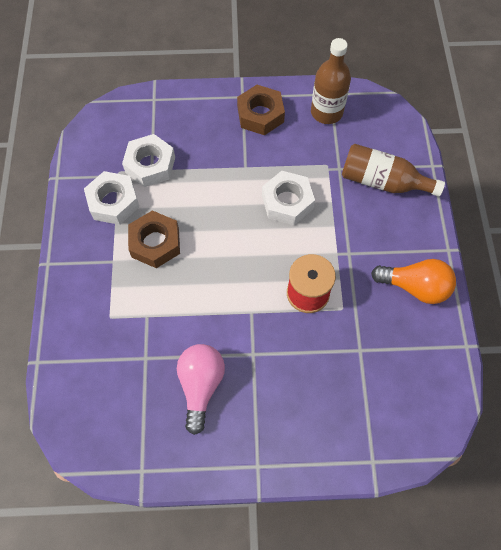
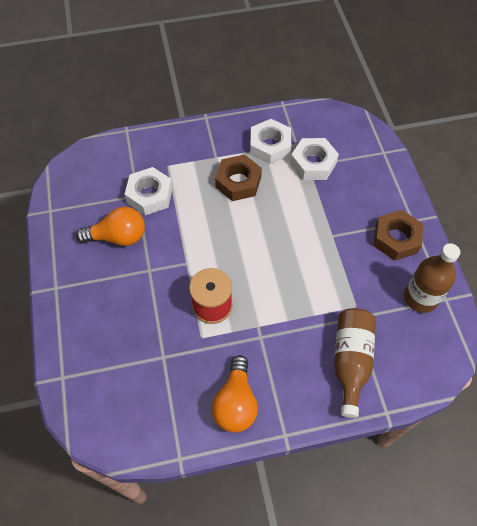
camera: 80 degrees right, 5 degrees down
(201, 385) = (118, 237): pink light bulb -> orange light bulb
(287, 202) = (303, 276): white nut -> white nut (150, 195)

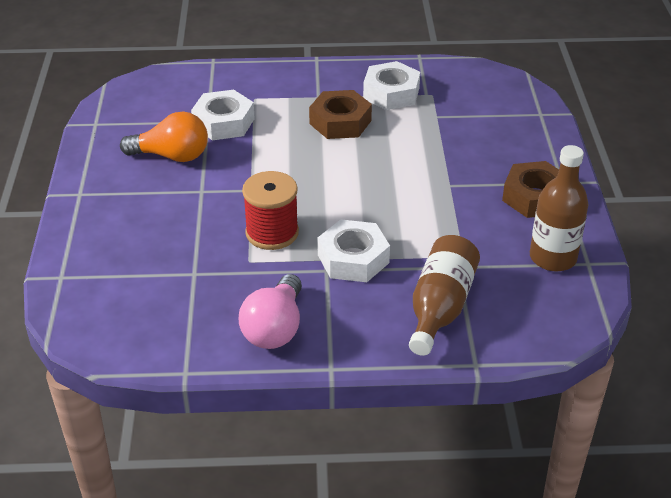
camera: 10 degrees right, 20 degrees down
(236, 402) = (275, 328): orange light bulb -> pink light bulb
(313, 163) = (443, 115): white nut -> white nut (353, 259)

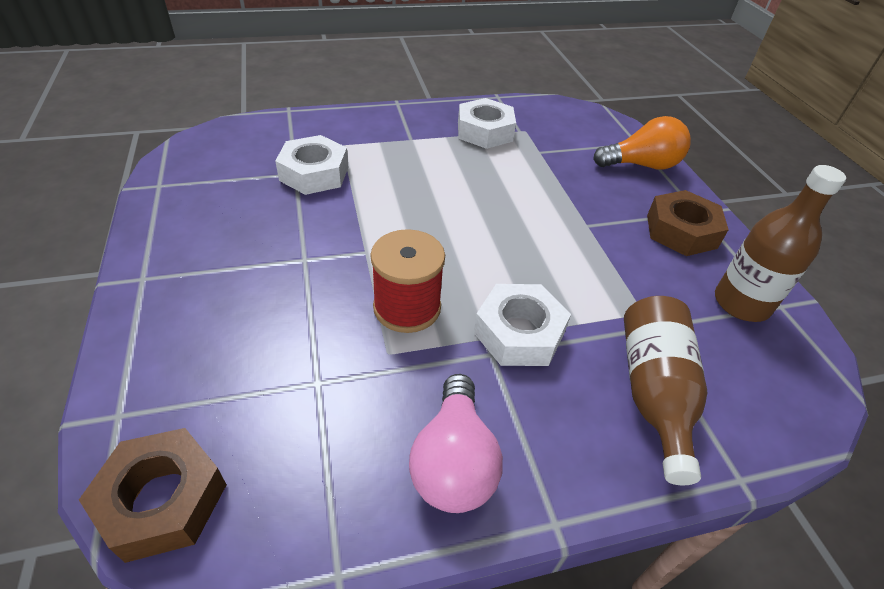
camera: 15 degrees left, 5 degrees up
(172, 156) = (260, 217): orange light bulb -> orange light bulb (641, 165)
(340, 122) = (443, 164): brown nut -> brown nut (162, 500)

